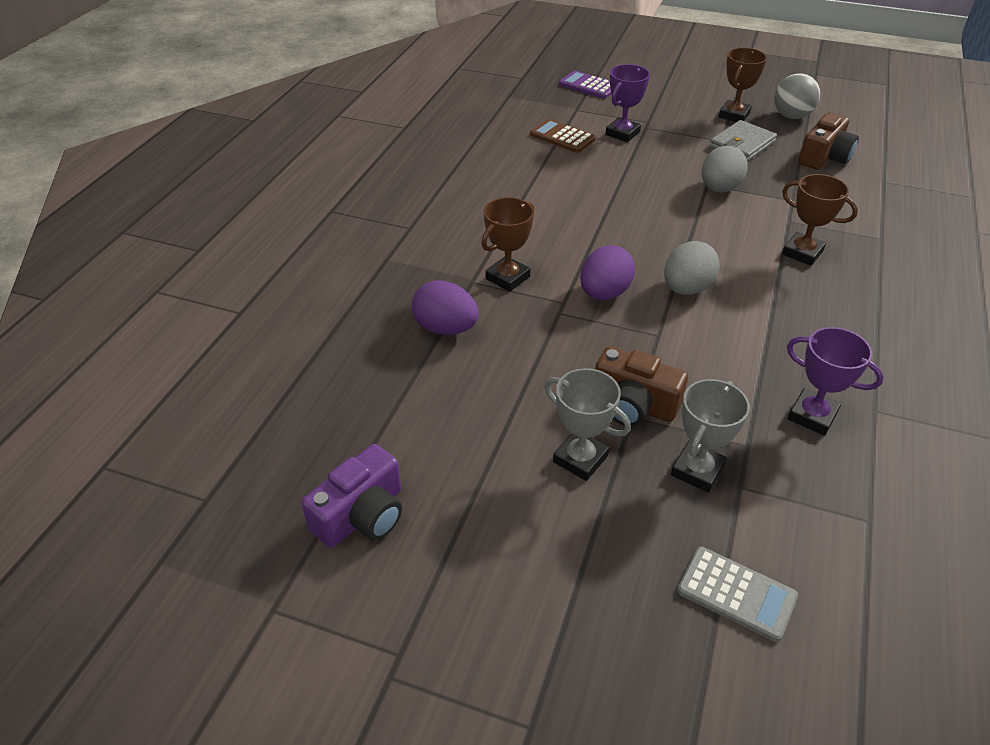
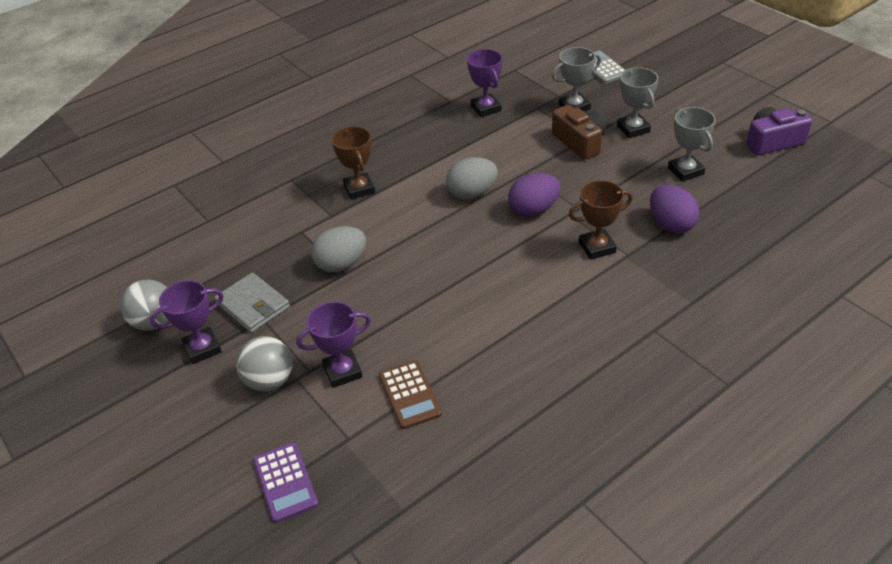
camera: 145 degrees left, 0 degrees up
(466, 409) = (685, 171): none -> grey trophy
(663, 116) = (269, 381): none -> grey ball
(734, 115) = (202, 348): brown trophy -> purple trophy
(742, 144) = (253, 305): grey wallet -> grey wallet turned 60 degrees clockwise
(824, 157) = (209, 261): brown camera -> none

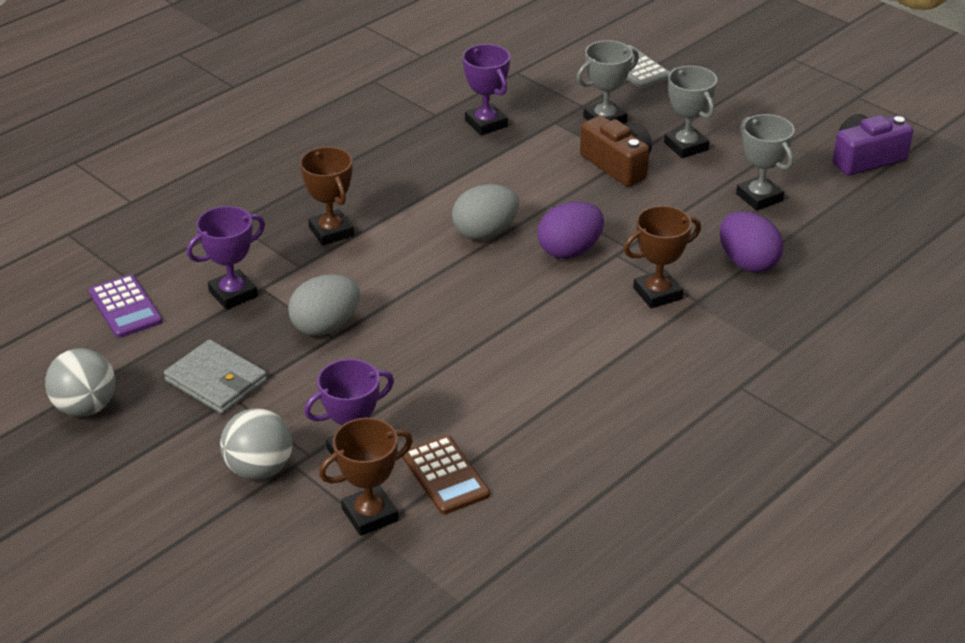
camera: 10 degrees left, 5 degrees down
(202, 348) = (160, 436): purple trophy -> purple trophy (233, 294)
(285, 482) = (305, 582): purple calculator -> purple calculator (125, 307)
(345, 426) = (370, 515): none -> brown trophy

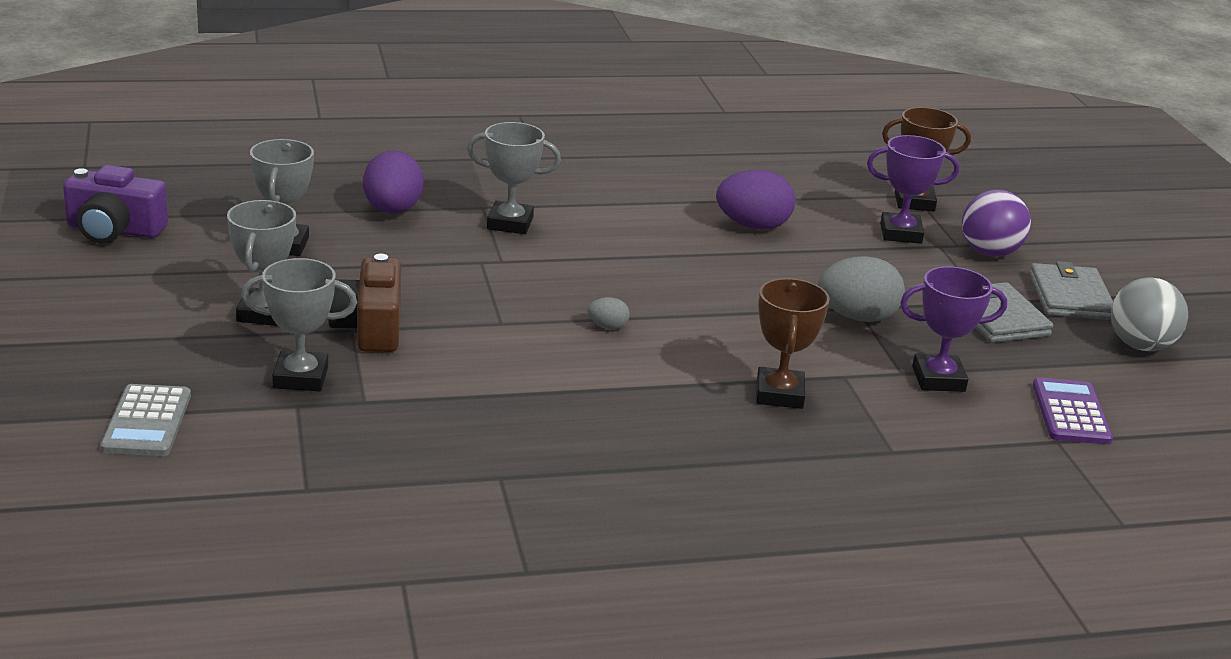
camera: 150 degrees left, 10 degrees down
(163, 441) = (1070, 297): none -> grey wallet
(259, 469) = (989, 252): grey ball -> purple ball
(445, 475) = (835, 199): brown calculator -> none
(485, 233) = (607, 327): grey egg -> grey egg, size x0.47
(486, 123) = (450, 436): purple trophy -> none
(569, 251) = (542, 280): purple egg -> purple egg (753, 226)
(657, 293) = (510, 223): brown trophy -> grey trophy

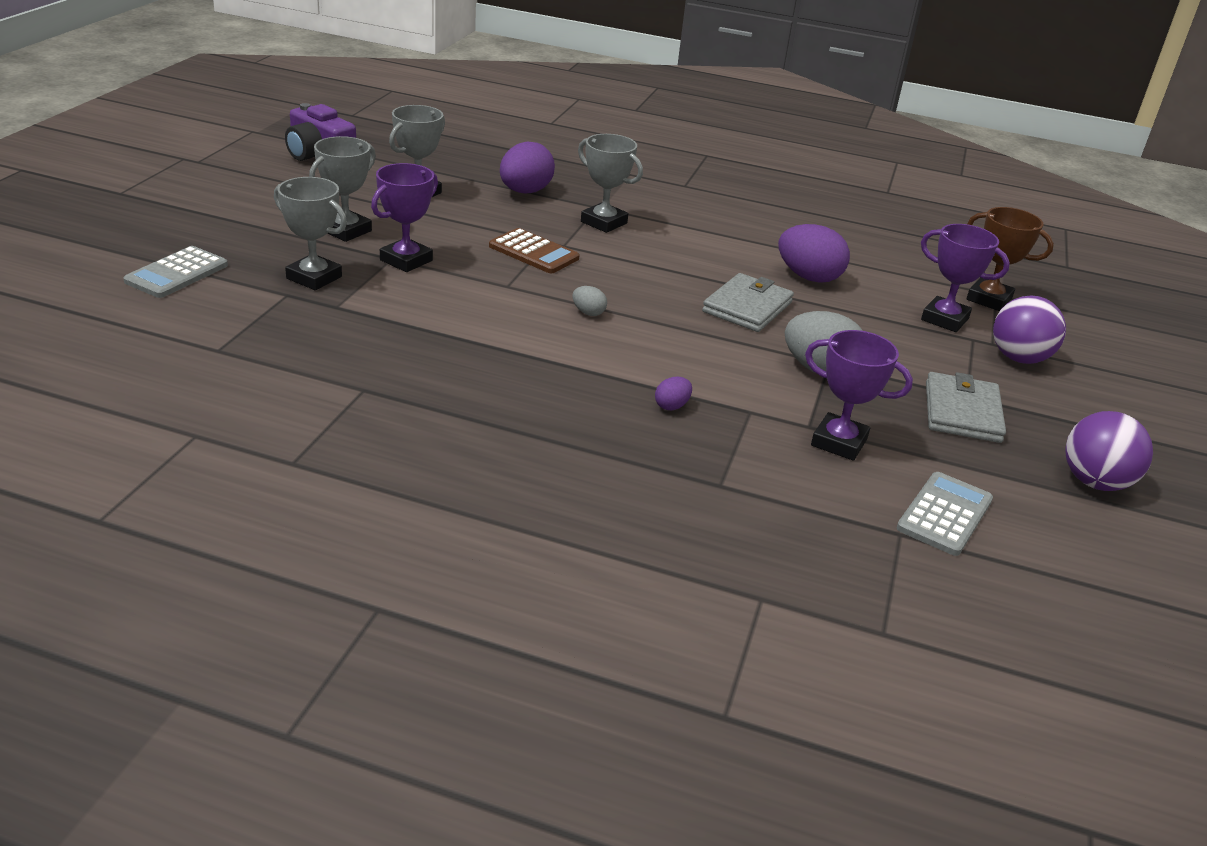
camera: 30 degrees right, 5 degrees up
(369, 327) = (406, 260): brown camera -> purple trophy
(483, 278) = (533, 252): none -> brown calculator
(779, 394) = (671, 406): brown trophy -> purple egg
(1070, 297) = (1063, 418): grey wallet -> grey wallet (747, 307)
(1071, 413) = (945, 514): purple calculator -> grey calculator
(1140, 346) = (1095, 482): grey ball -> purple ball

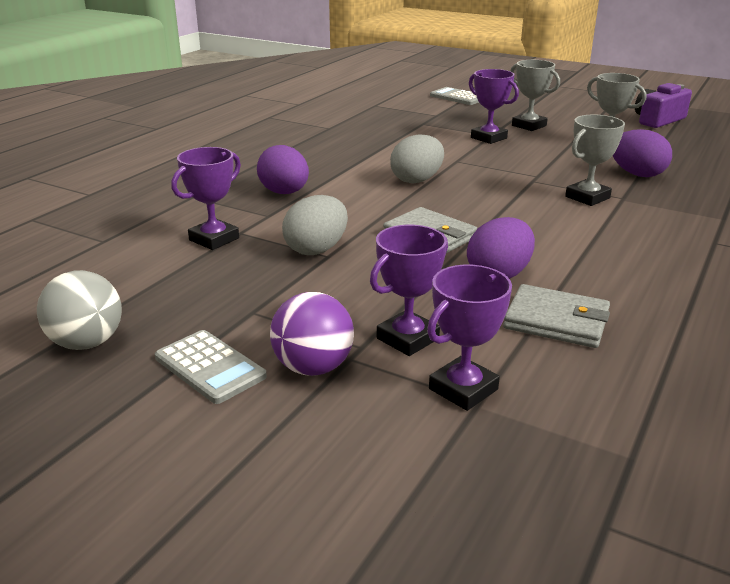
camera: 105 degrees right, 5 degrees down
(314, 277) = (458, 119): grey trophy -> none
(533, 252) = (514, 170): brown calculator -> none
(588, 313) = (417, 180): grey egg -> grey egg, size x2.11
(671, 406) = (284, 193): purple egg -> purple egg, size x2.11
(945, 514) = (107, 260): grey calculator -> grey calculator (210, 367)
(962, 412) = (227, 302): grey wallet -> grey wallet (556, 321)
(989, 299) = (463, 389): brown trophy -> purple trophy
(1095, 482) = (87, 343): purple ball -> grey ball

